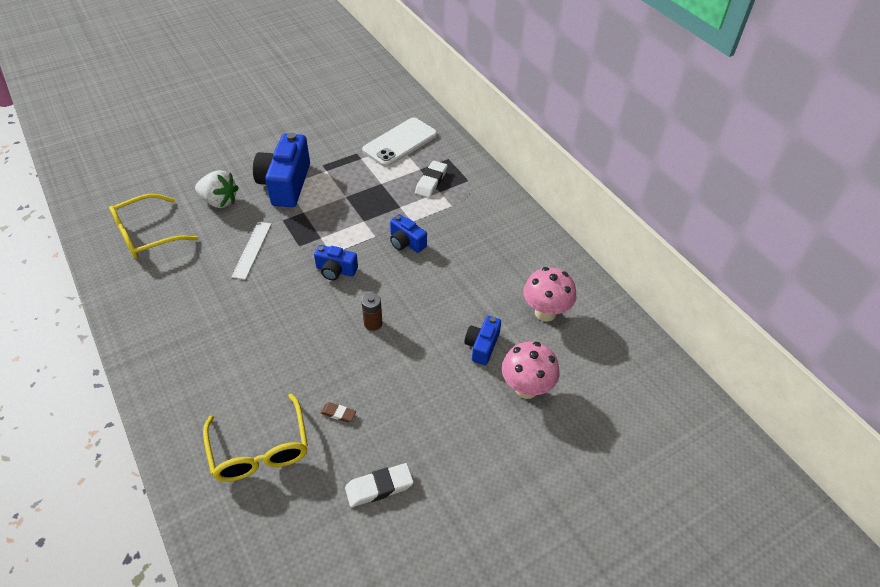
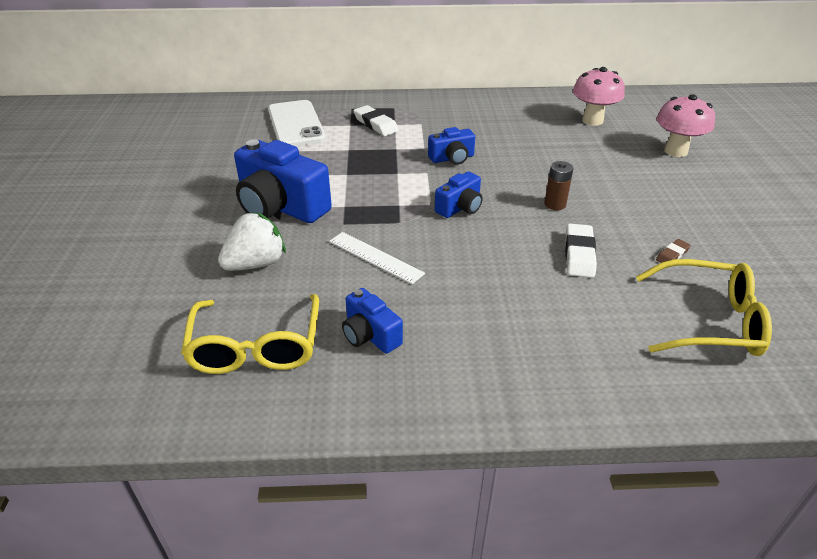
camera: 60 degrees left, 10 degrees down
(379, 487) = (774, 253): white eraser -> white eraser (579, 254)
(482, 346) = (617, 157): blue camera -> blue camera (370, 335)

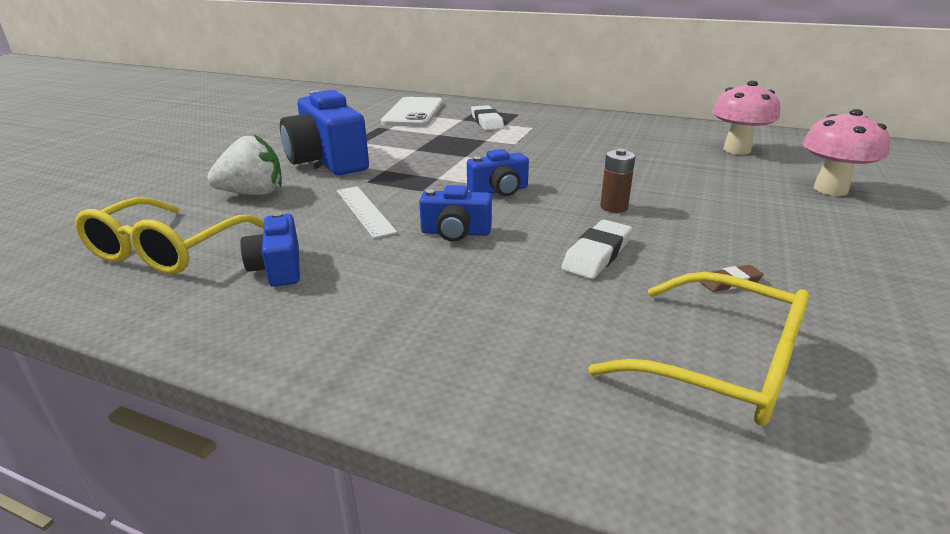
camera: 25 degrees right, 10 degrees down
(452, 158) = (535, 154): blue camera -> blue camera (455, 232)

